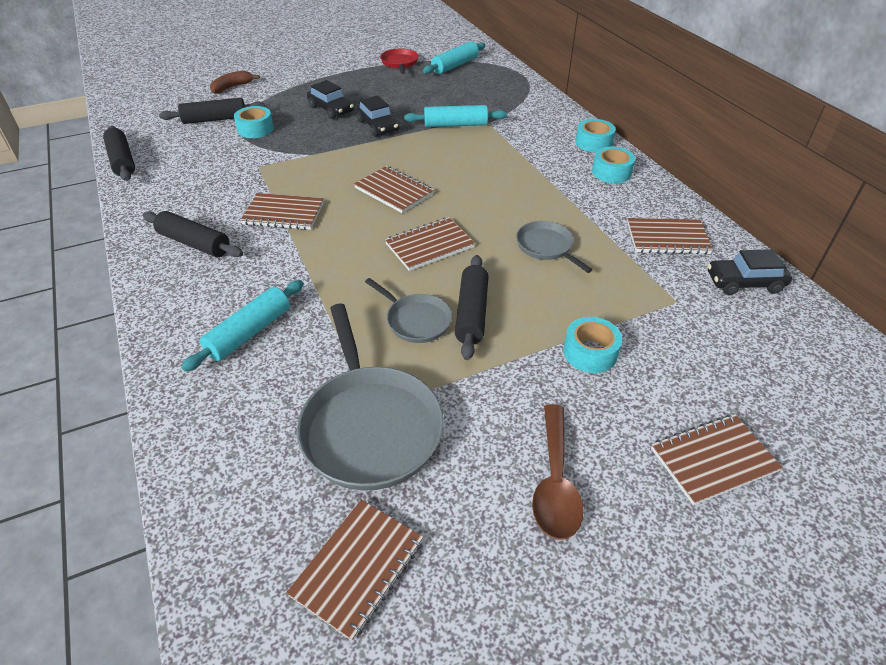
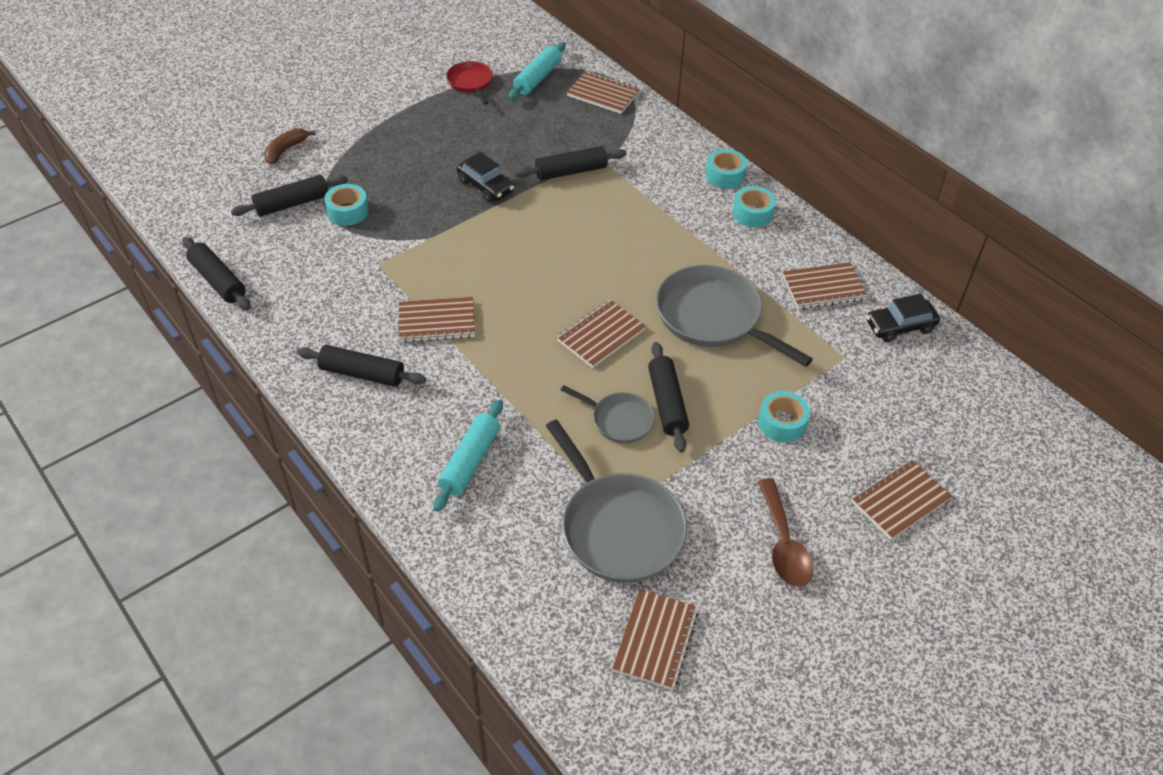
camera: 15 degrees left, 5 degrees up
(331, 109) = (421, 168): black car -> none
(394, 191) = (539, 274): brown notebook -> brown notebook (603, 94)
(455, 125) = (571, 171): turquoise rolling pin -> black rolling pin
(546, 247) = (713, 317): grey pan -> grey pan, size x1.87

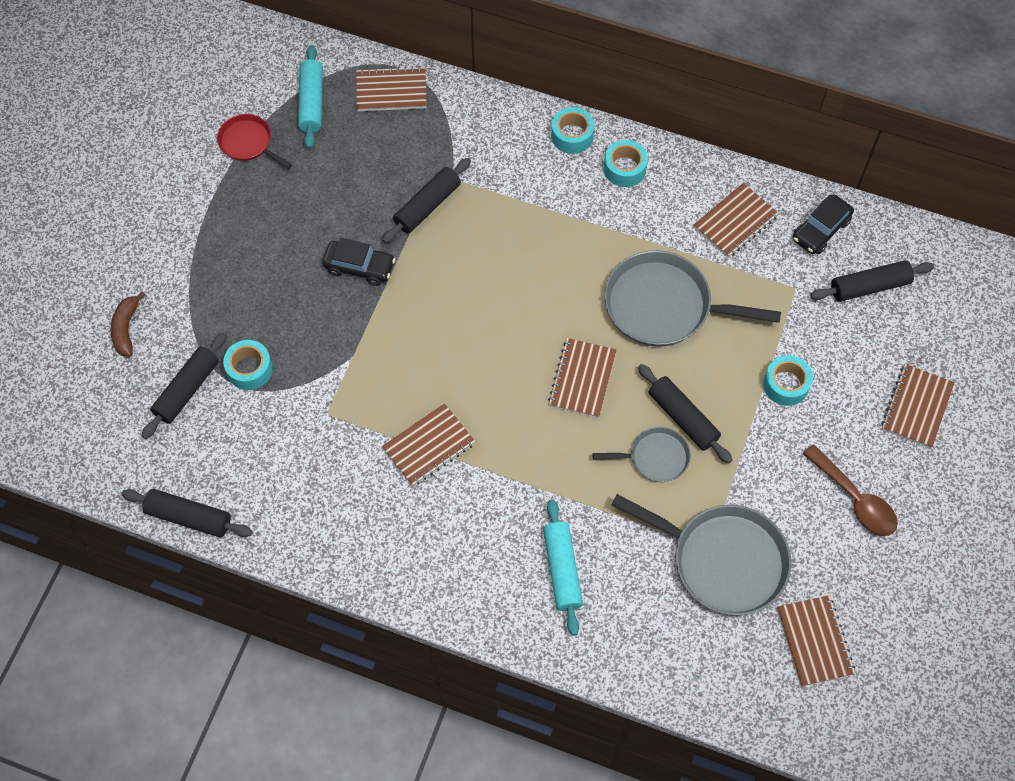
camera: 30 degrees left, 15 degrees up
(362, 373) = (404, 538): black rolling pin -> black rolling pin (869, 286)

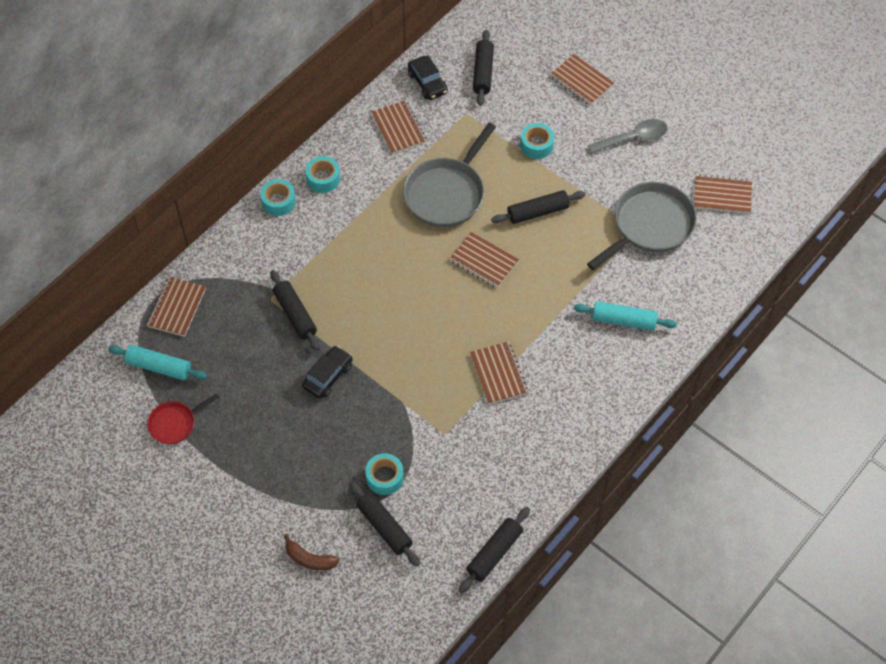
camera: 70 degrees left, 5 degrees down
(655, 457) = (561, 238): grey pan -> none
(855, 499) = (633, 138): brown spoon -> grey spoon

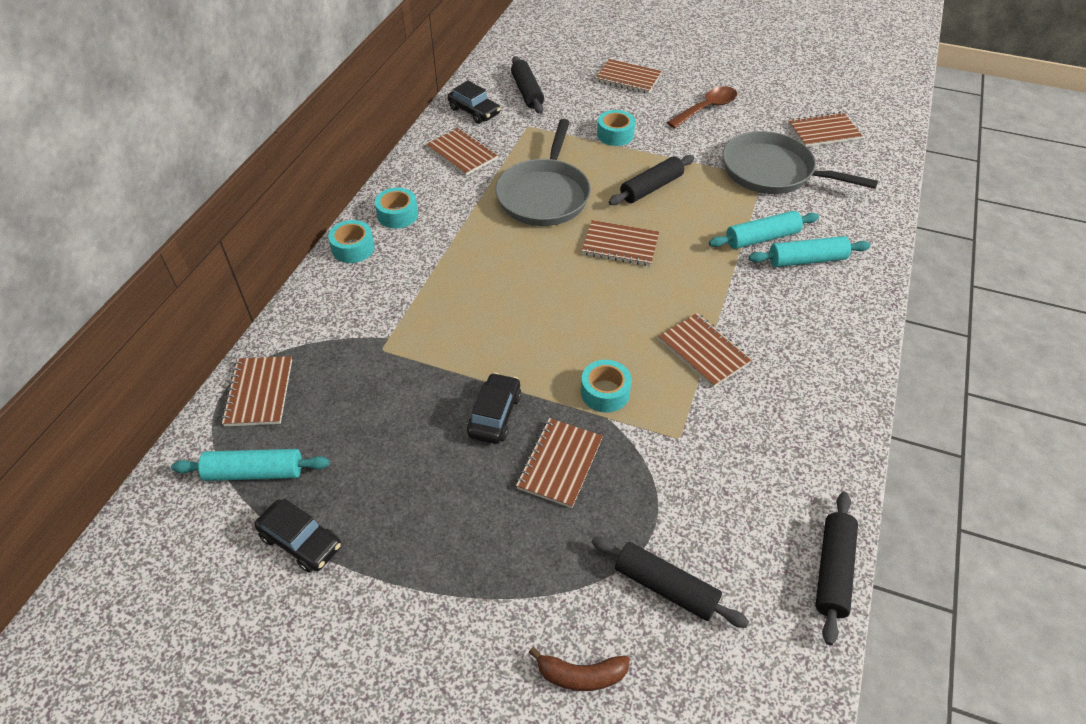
camera: 20 degrees left, 10 degrees down
(175, 423) = (301, 541): red pan -> black car
(295, 314) = (421, 357): black rolling pin -> none
(356, 425) = (560, 464): none -> brown notebook
(384, 477) = (631, 518): turquoise tape -> turquoise tape (605, 392)
(600, 289) = (762, 238): none -> turquoise rolling pin
(633, 138) = (706, 108): grey spoon -> brown spoon
(649, 225) = (772, 171): grey pan -> grey pan turned 90 degrees counterclockwise

